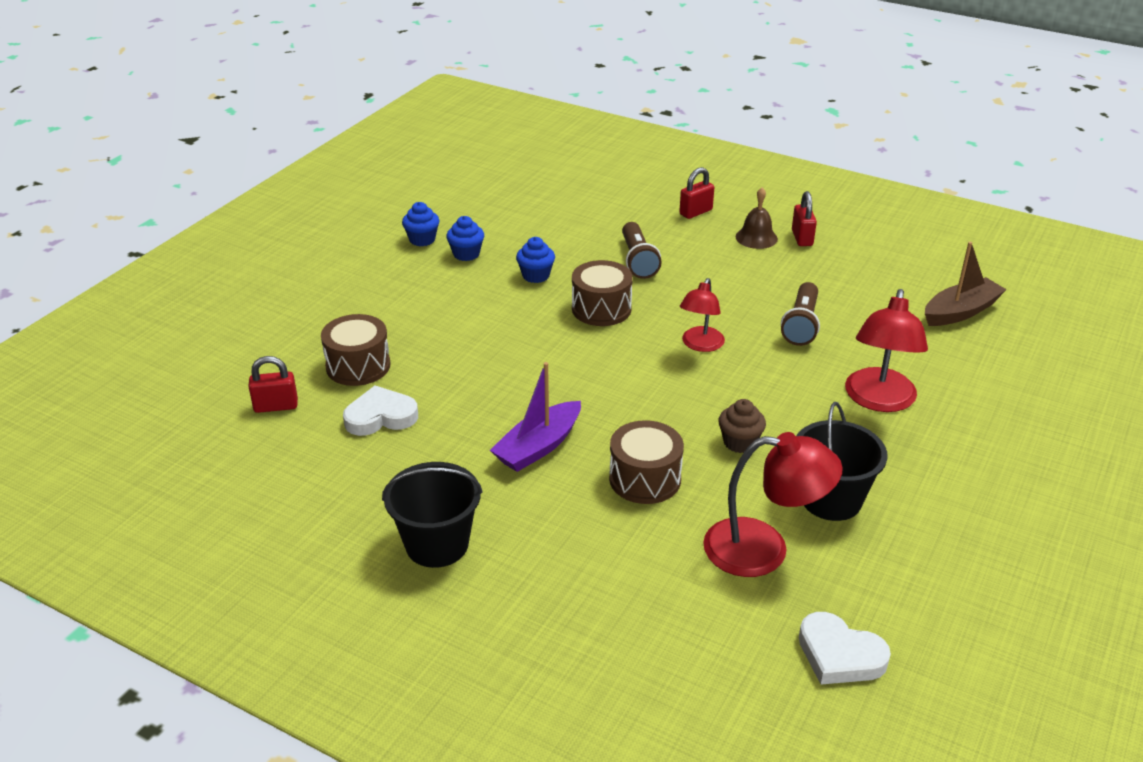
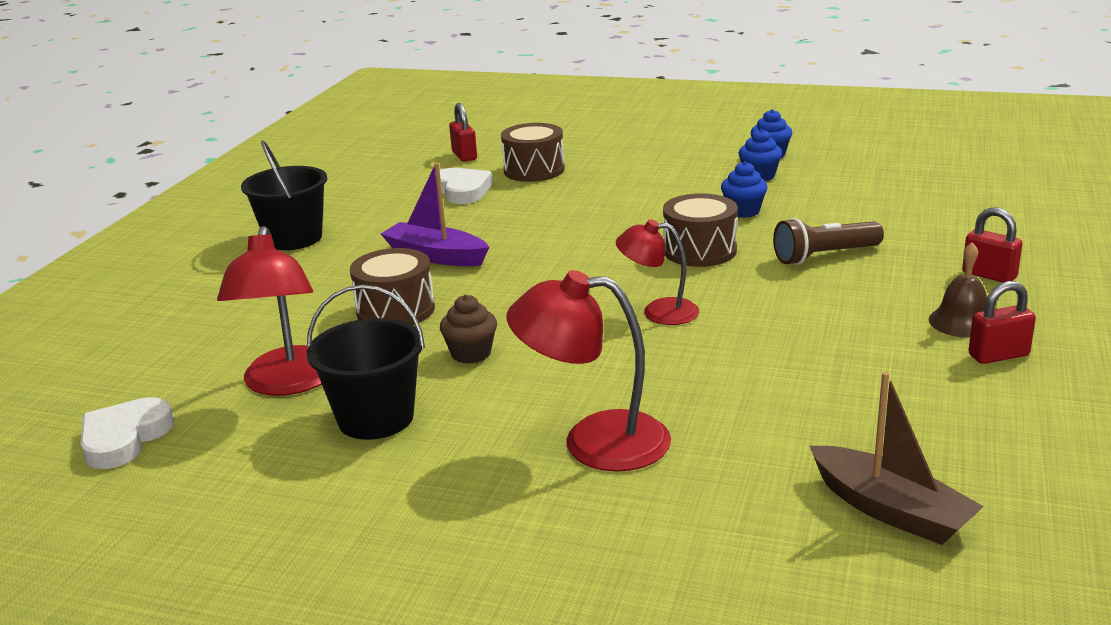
camera: 80 degrees right, 10 degrees down
(801, 325) = (749, 372): brown flashlight -> none

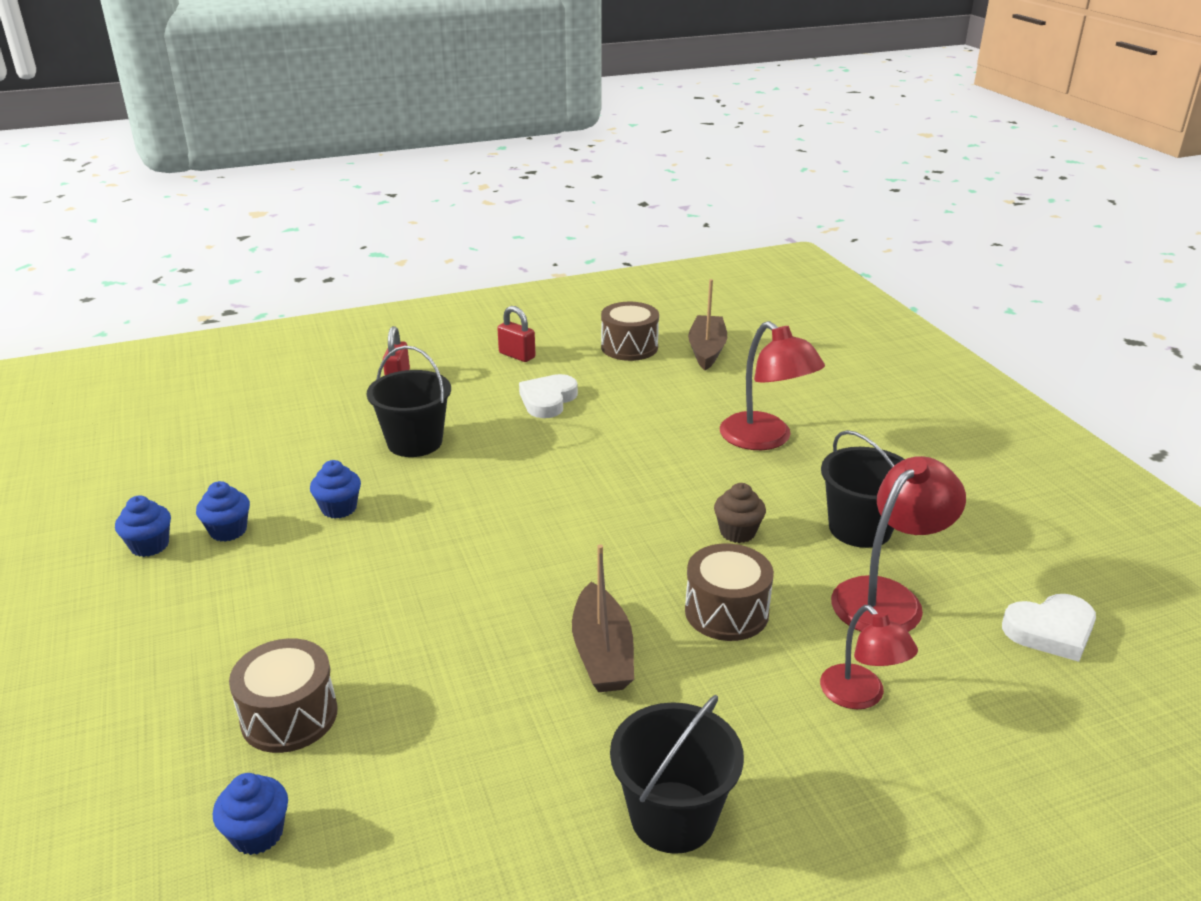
camera: 130 degrees left, 5 degrees up
(435, 256) = (602, 653): purple boat -> brown boat
(462, 190) = (404, 746): white heart -> white heart (548, 400)
(464, 156) = (258, 834): red padlock -> blue cupcake
(658, 312) = (582, 478): red lamp -> red lamp (860, 696)
(699, 251) = (451, 500): brown drum -> brown drum (629, 347)
(824, 256) = (414, 442): brown flashlight -> black bucket
(962, 322) = (482, 373): brown bell -> none

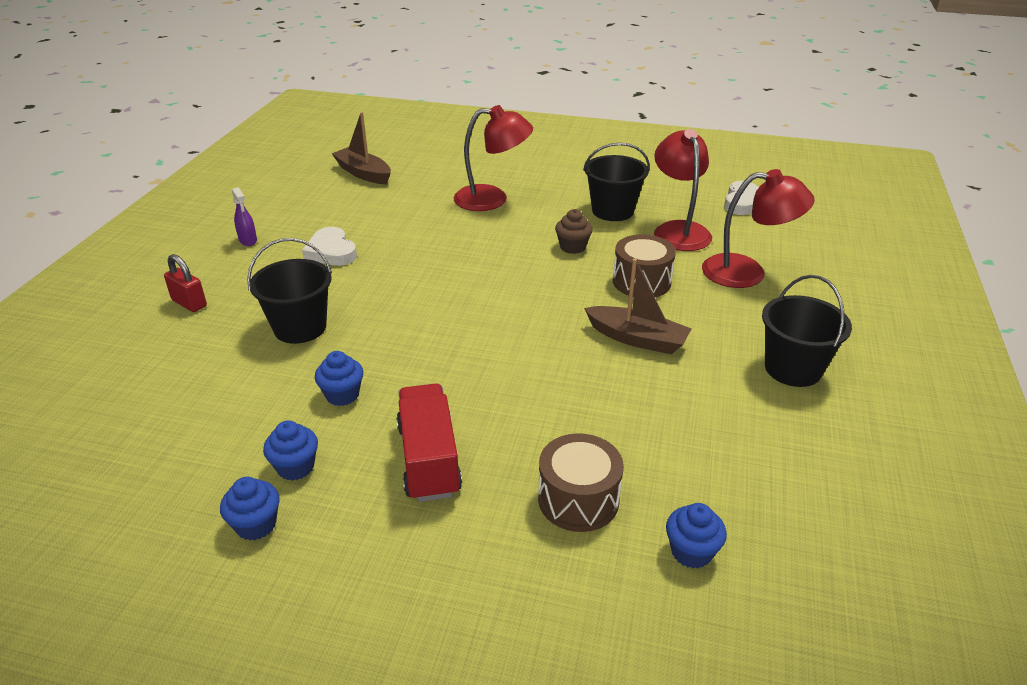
camera: 55 degrees left, 5 degrees up
(285, 596) = (429, 459): none -> red truck
(517, 355) = (248, 240): red padlock -> purple spray bottle
(629, 347) = (313, 196): brown drum -> none
(860, 696) = (747, 272): red lamp -> red lamp, size x1.57

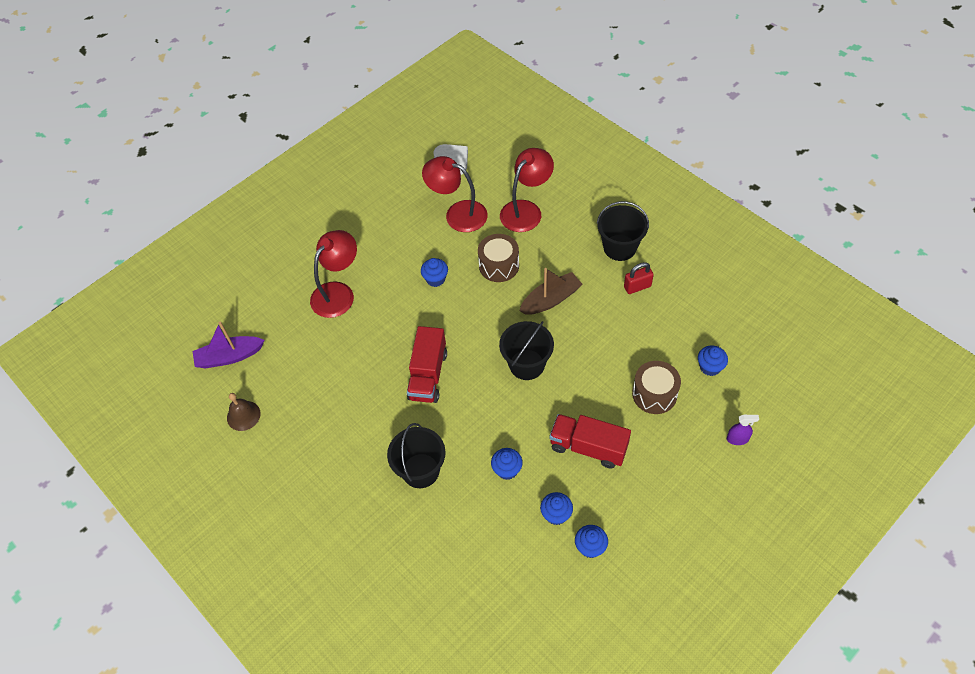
camera: 55 degrees left, 20 degrees up
(189, 303) = (342, 531): red padlock -> red padlock (637, 286)
(248, 240) = (278, 470): purple spray bottle -> purple spray bottle (737, 439)
(301, 202) = (243, 415): none -> brown bell
(331, 252) = (336, 420): white heart -> none
(363, 173) = (229, 357): brown boat -> purple boat
(437, 287) = (428, 375): none -> red truck
(572, 247) = (435, 279): brown cupcake -> blue cupcake
(612, 211) = (408, 234): black bucket -> black bucket (526, 364)

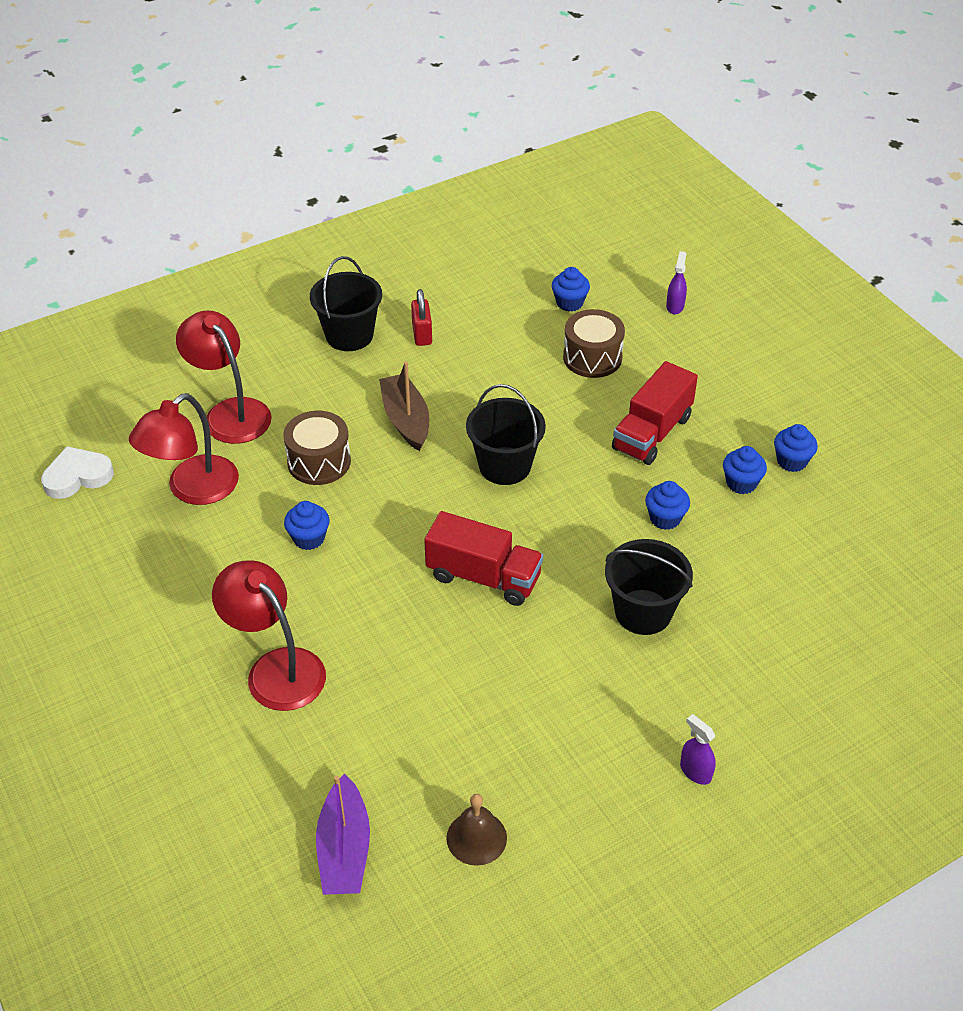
camera: 80 degrees left, 10 degrees down
(303, 521) = (695, 771): none -> purple spray bottle

